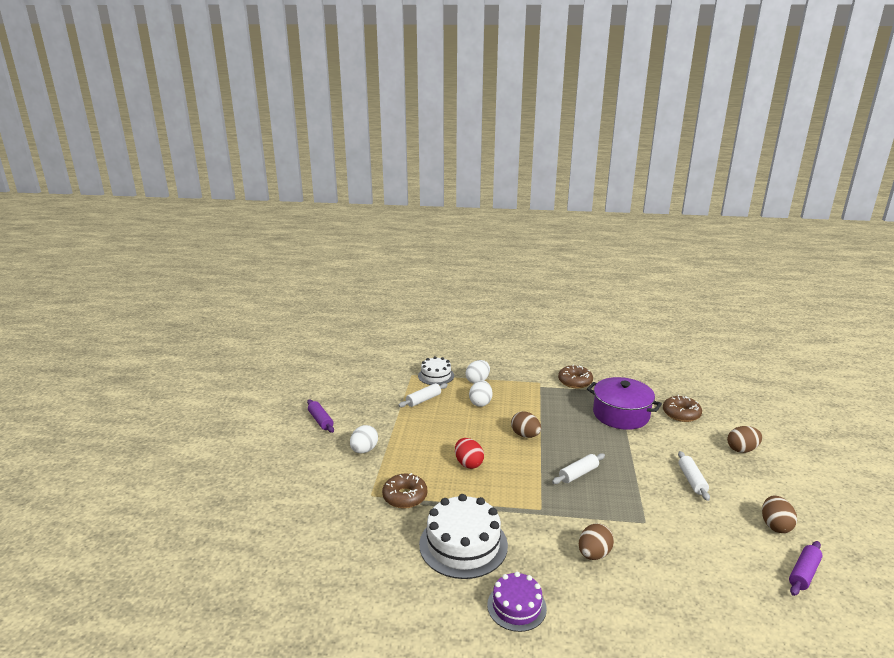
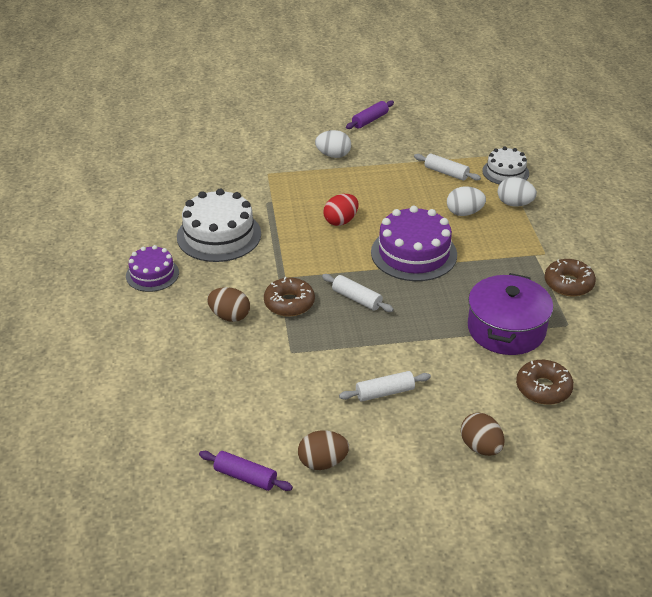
camera: 75 degrees right, 15 degrees up
(405, 496) = (273, 192): brown donut -> brown donut (289, 303)
(525, 435) = (414, 253): brown egg -> purple cake

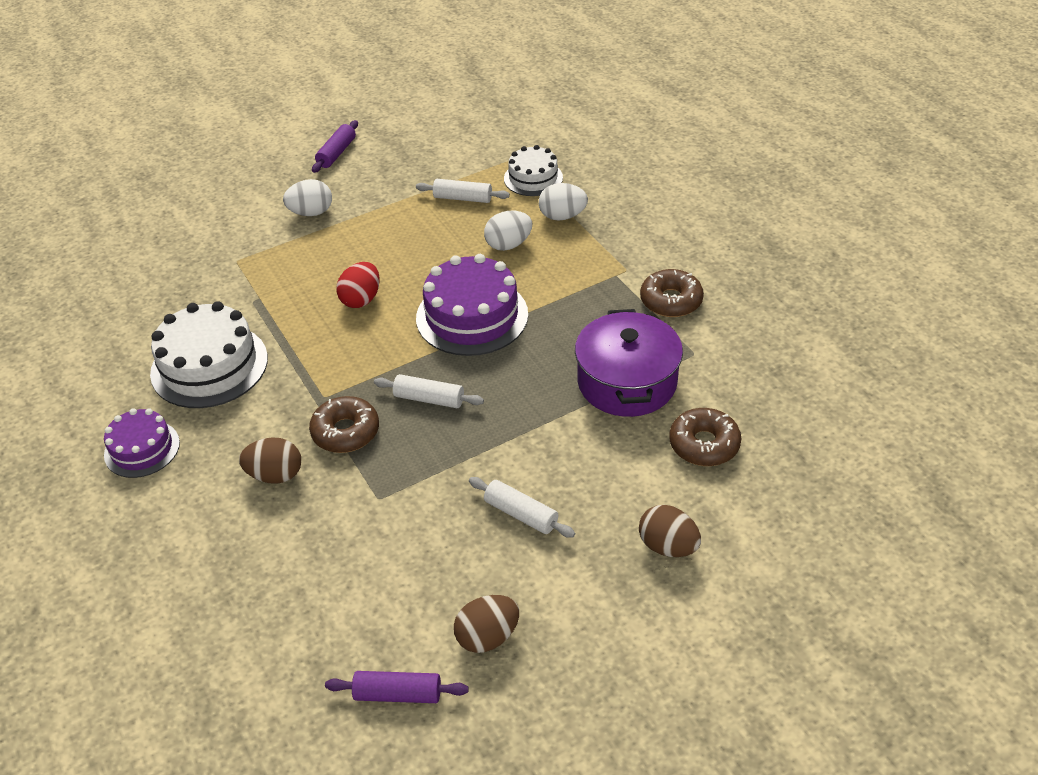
camera: 20 degrees left, 5 degrees up
(384, 392) = (521, 514): white rolling pin -> white rolling pin turned 75 degrees clockwise

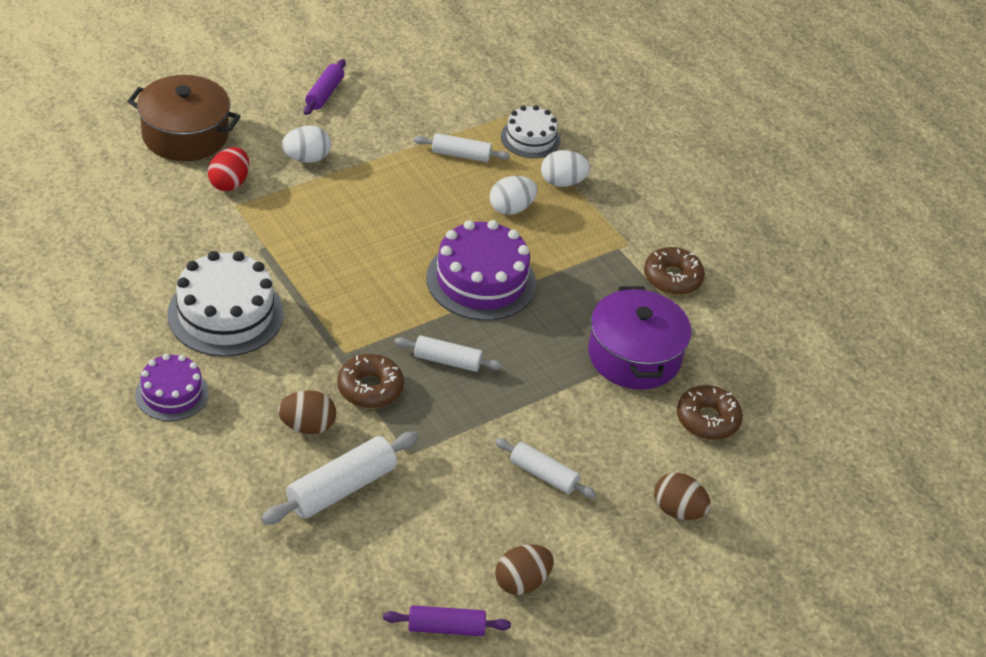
camera: 10 degrees left, 0 degrees up
(198, 200) = (185, 135): none -> brown pot
(302, 540) = (341, 488): none -> white rolling pin
(361, 299) = (369, 255): red egg -> red egg (229, 183)

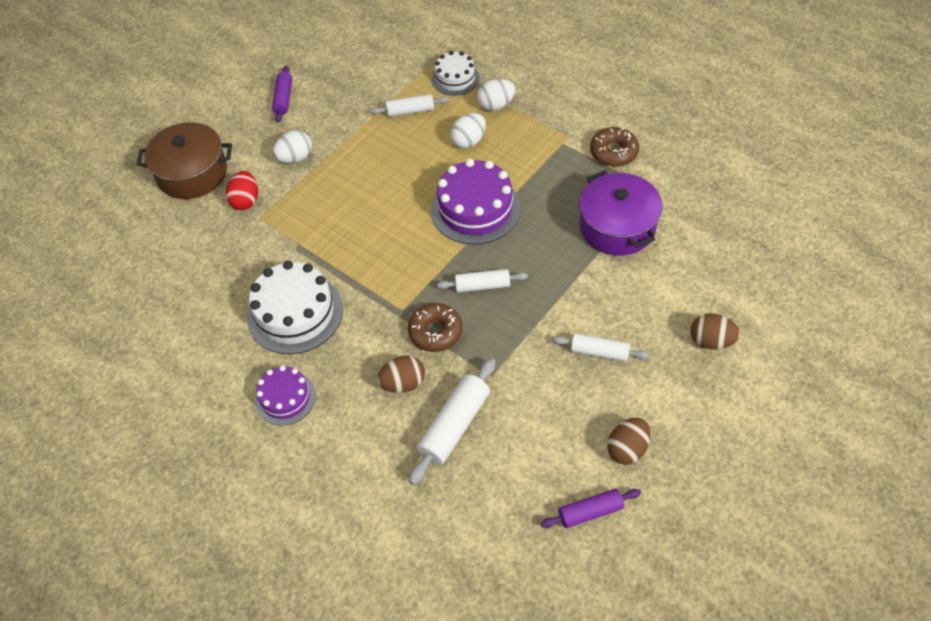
camera: 10 degrees left, 10 degrees up
(707, 419) = (695, 258): brown donut -> none

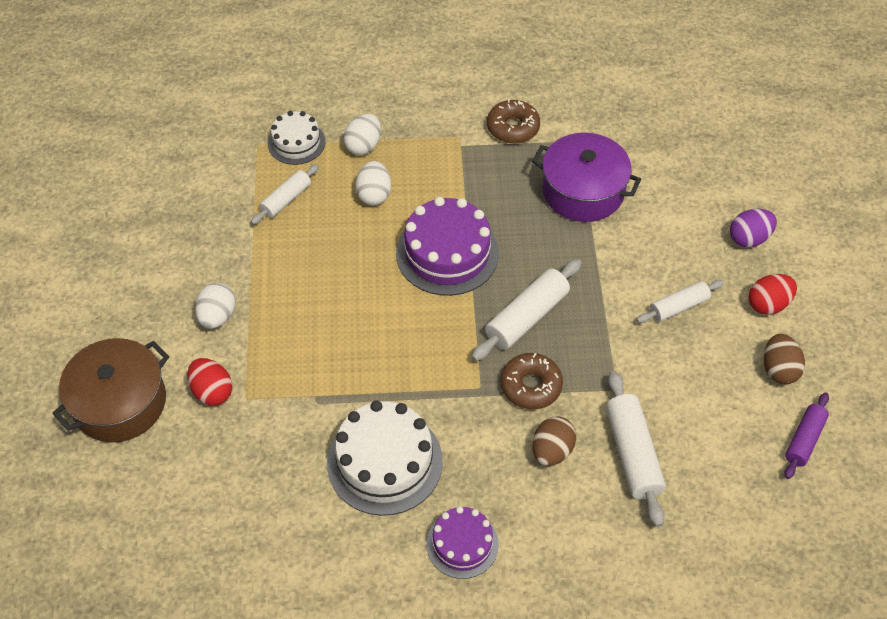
camera: 45 degrees left, 0 degrees up
(283, 99) = (137, 265): purple rolling pin -> none
(482, 285) = (526, 317): white rolling pin -> white rolling pin, size x1.57
(672, 398) = (768, 304): none -> red egg
(711, 341) = (749, 238): brown egg -> purple egg

